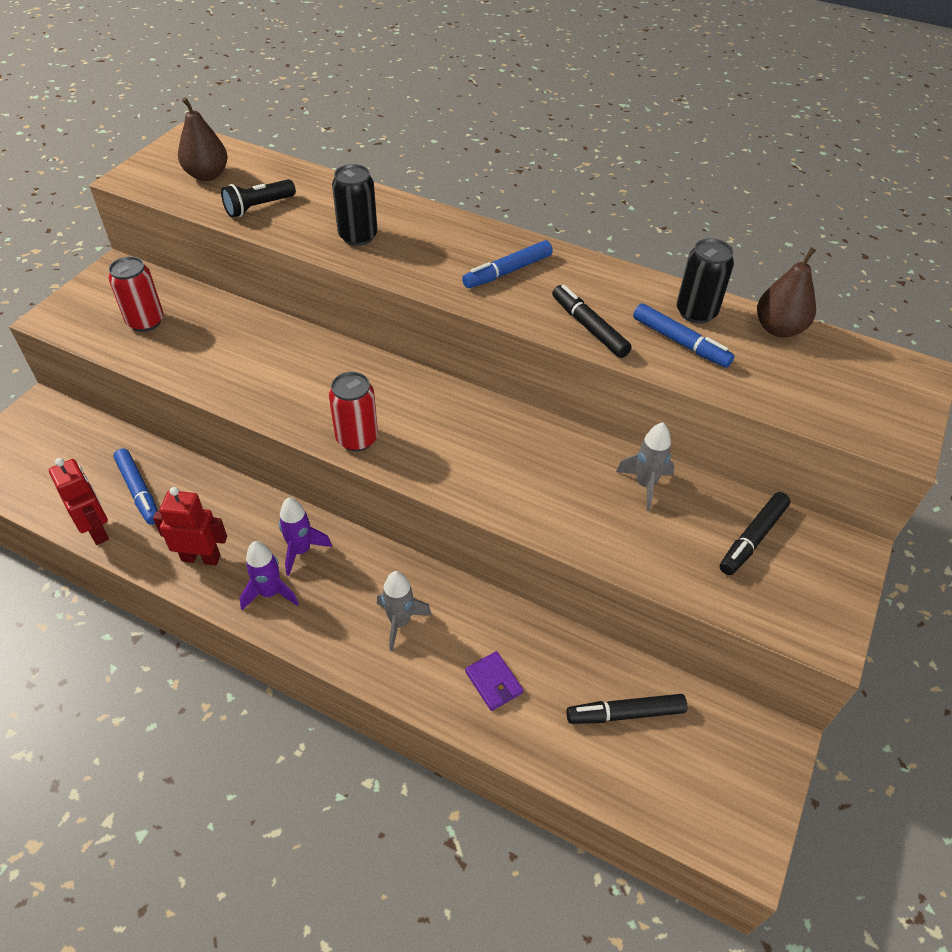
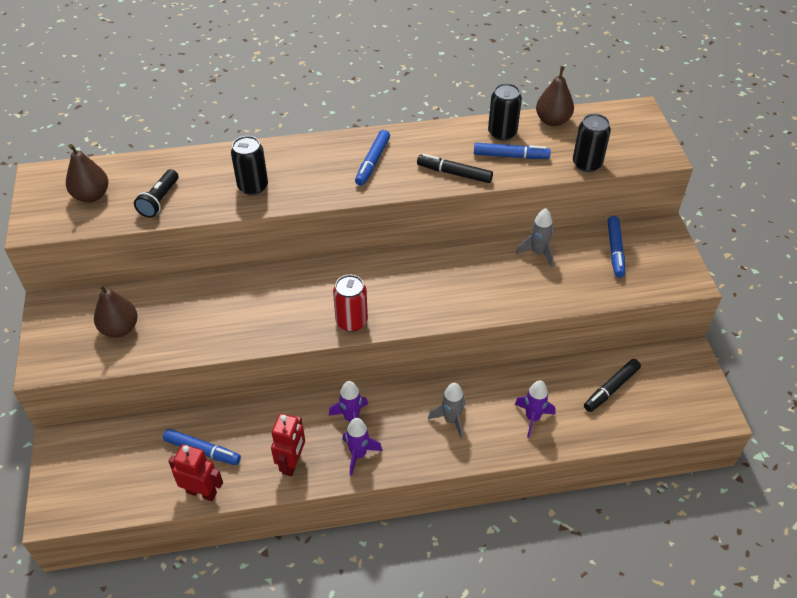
camera: 35 degrees left, 0 degrees up
(145, 321) = (120, 328): red can -> brown pear
(201, 558) = (292, 463): red robot -> red robot turned 135 degrees clockwise
(493, 682) = (532, 418): purple wallet -> purple rocket
(752, 538) = (615, 250): black marker -> blue marker
(775, 399) = (587, 164): none -> black can

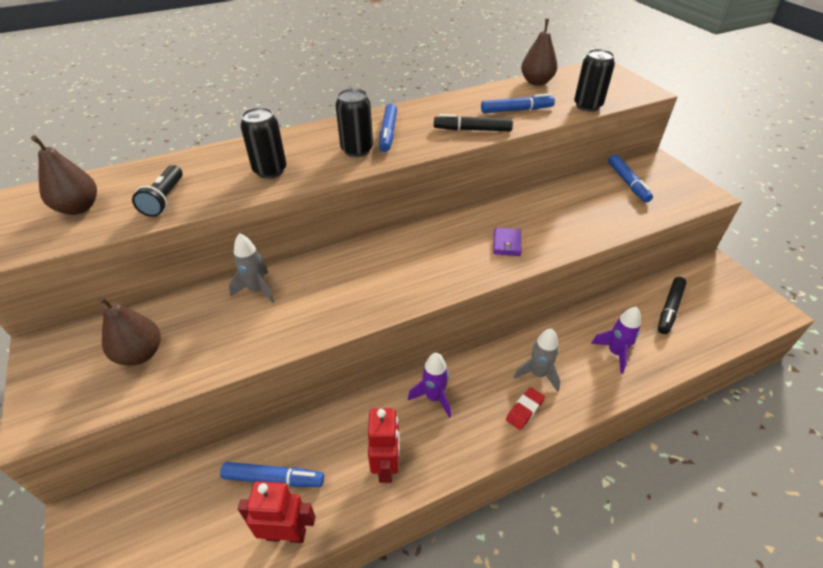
camera: 15 degrees left, 5 degrees down
(351, 321) = (412, 291): red can -> none
(358, 454) = (458, 436): purple rocket -> none
(424, 447) = (524, 410): none -> red eraser
(456, 293) = (506, 244): none -> purple wallet
(502, 133) = (498, 96): black can -> black can (357, 150)
(537, 252) = (562, 196): grey rocket -> grey rocket (257, 290)

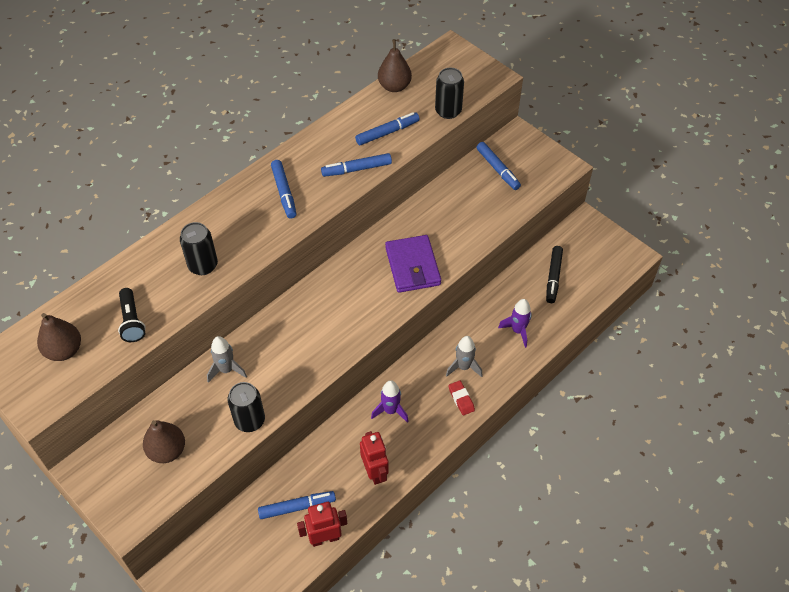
camera: 20 degrees left, 10 degrees up
(357, 150) = (266, 221): black can -> black can (249, 420)
(472, 130) = (357, 169): black marker -> blue marker
(506, 244) = (412, 266): purple wallet -> purple wallet, size x1.93
(524, 410) = (461, 399): red eraser -> red eraser turned 45 degrees counterclockwise

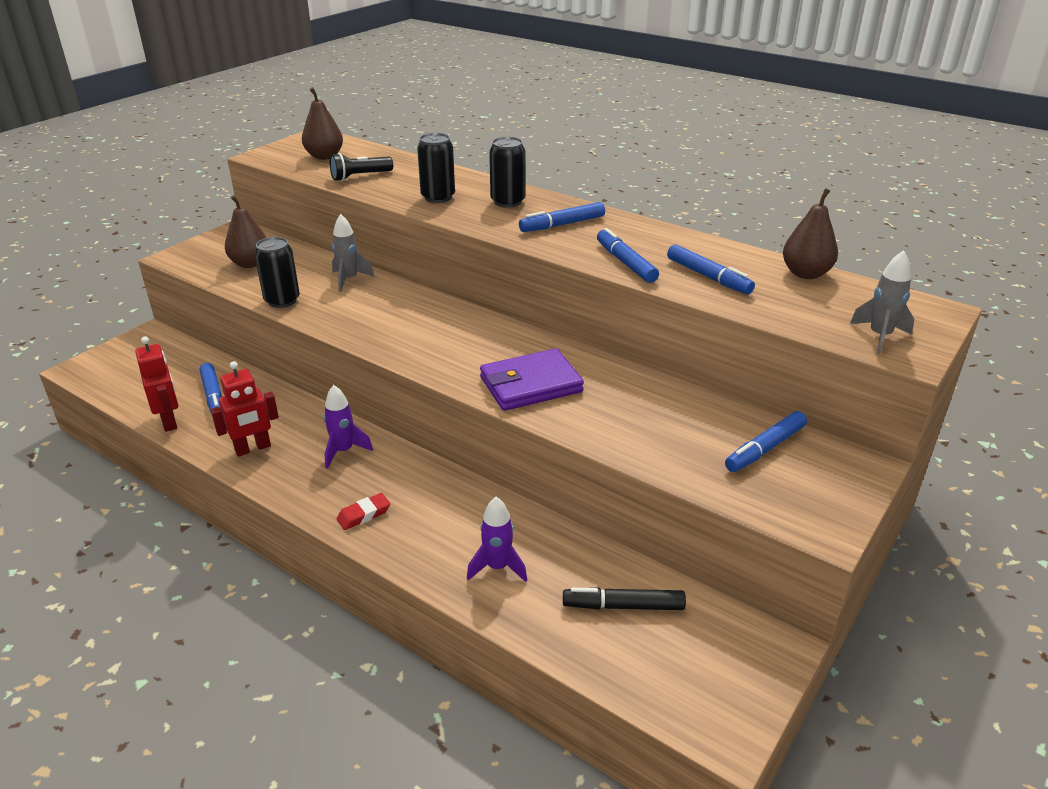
camera: 80 degrees right, 20 degrees down
(448, 111) = (789, 319): black can -> black can (508, 202)
(463, 367) = (420, 512): grey rocket -> grey rocket (879, 336)

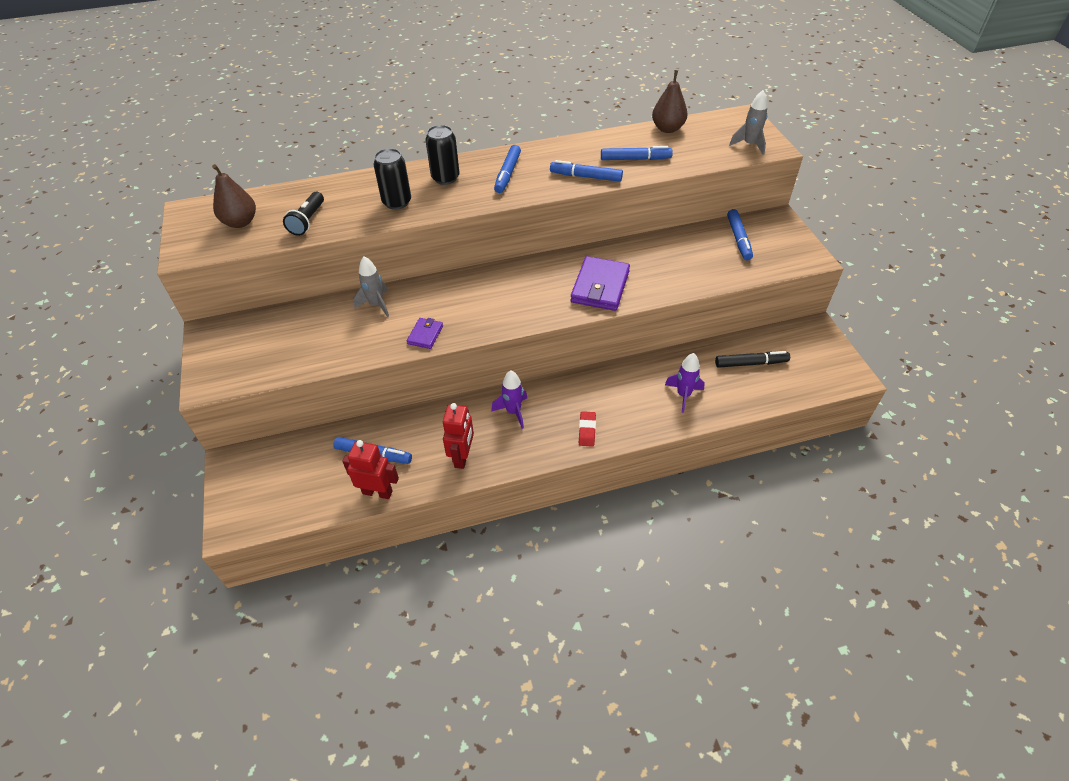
camera: 50 degrees left, 15 degrees up
(250, 263) = (280, 345): brown pear -> none
(282, 300) = (364, 350): black can -> none
(335, 319) = (425, 335): none -> purple wallet
(623, 606) = (751, 363): black marker -> black marker turned 135 degrees counterclockwise

